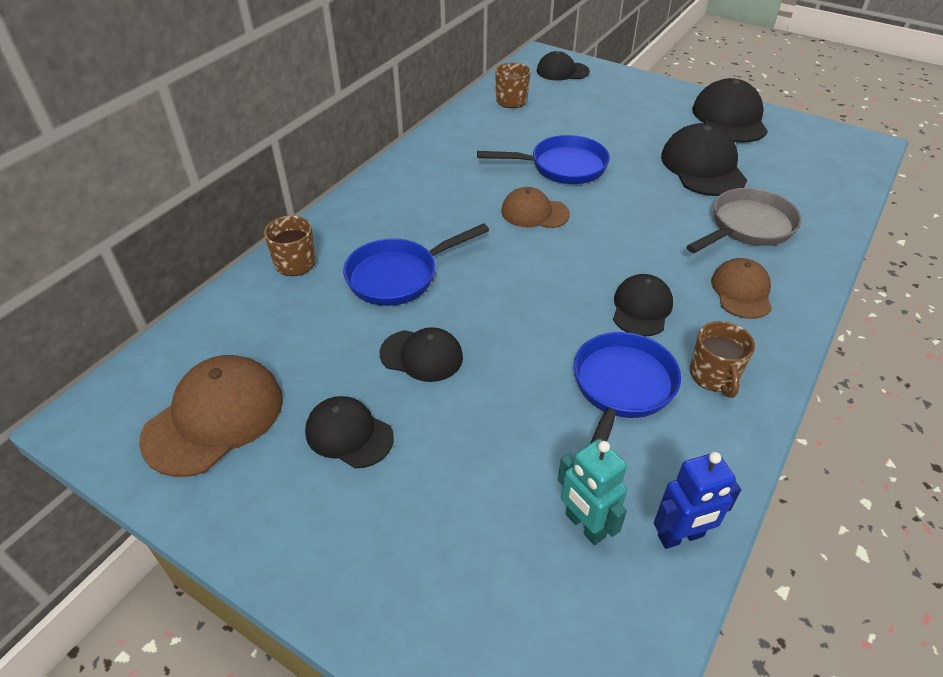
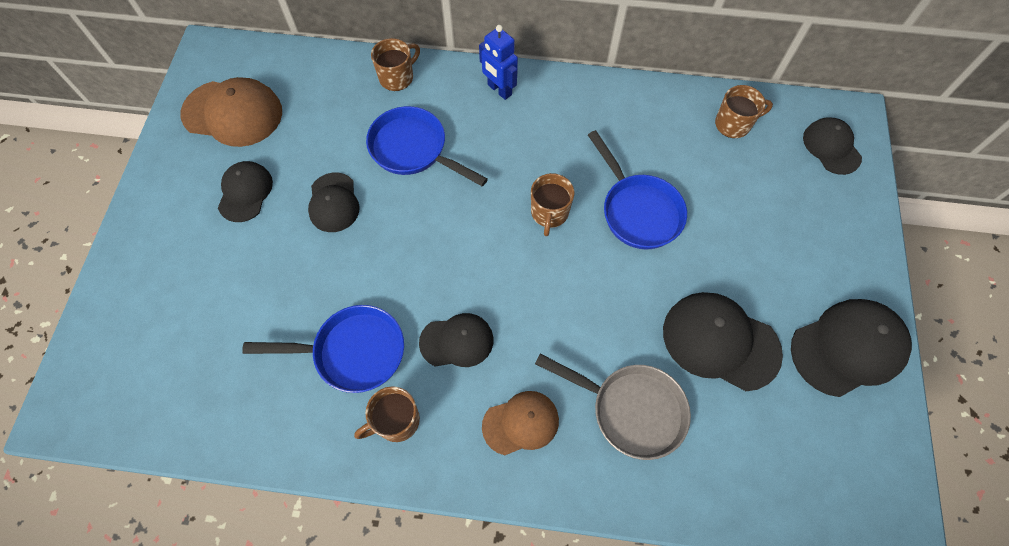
camera: 65 degrees right, 20 degrees up
(534, 212) = (549, 213): brown cap -> brown mug
(584, 525) = (215, 364): turquoise robot -> none
(681, 536) = (225, 431): blue robot -> blue robot (499, 90)
(703, 167) = (720, 341): black cap -> black cap turned 120 degrees counterclockwise

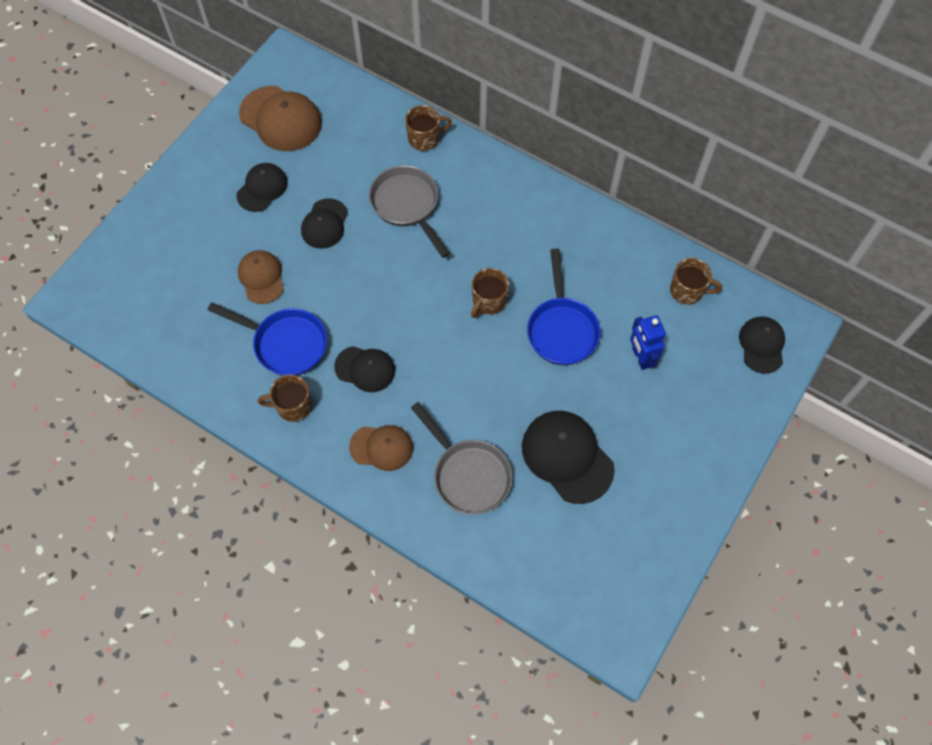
camera: 25 degrees right, 0 degrees up
(289, 289) = (261, 277): none -> brown cap
(413, 150) = (407, 205): blue pan -> grey pan
(499, 90) = (503, 182): blue robot -> blue robot (640, 357)
(848, 348) = (667, 506): black cap -> none

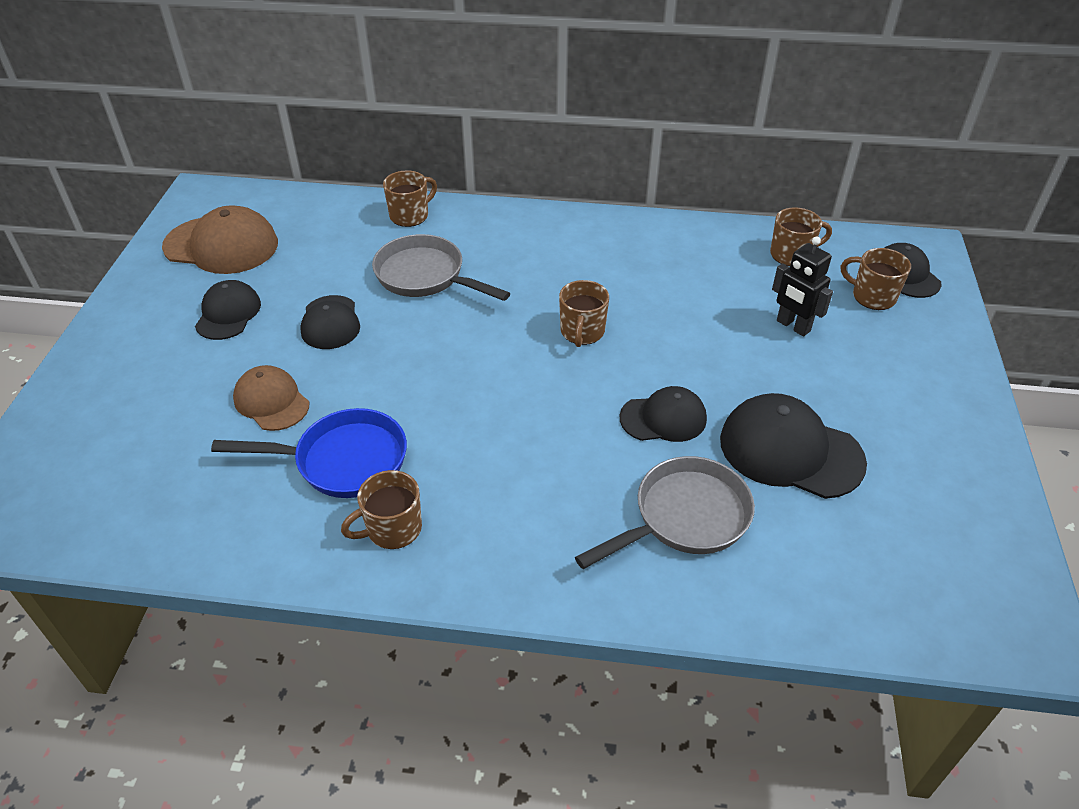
camera: 25 degrees left, 20 degrees down
(365, 369) = (470, 450): black cap -> black cap (663, 418)
(381, 447) = (547, 531): brown cap -> none
(468, 474) = (684, 517): grey pan -> grey pan turned 60 degrees counterclockwise
(562, 329) = (685, 329): blue pan -> none
(640, 357) = (793, 326): blue robot -> black robot
(719, 355) = (872, 296): none -> brown mug

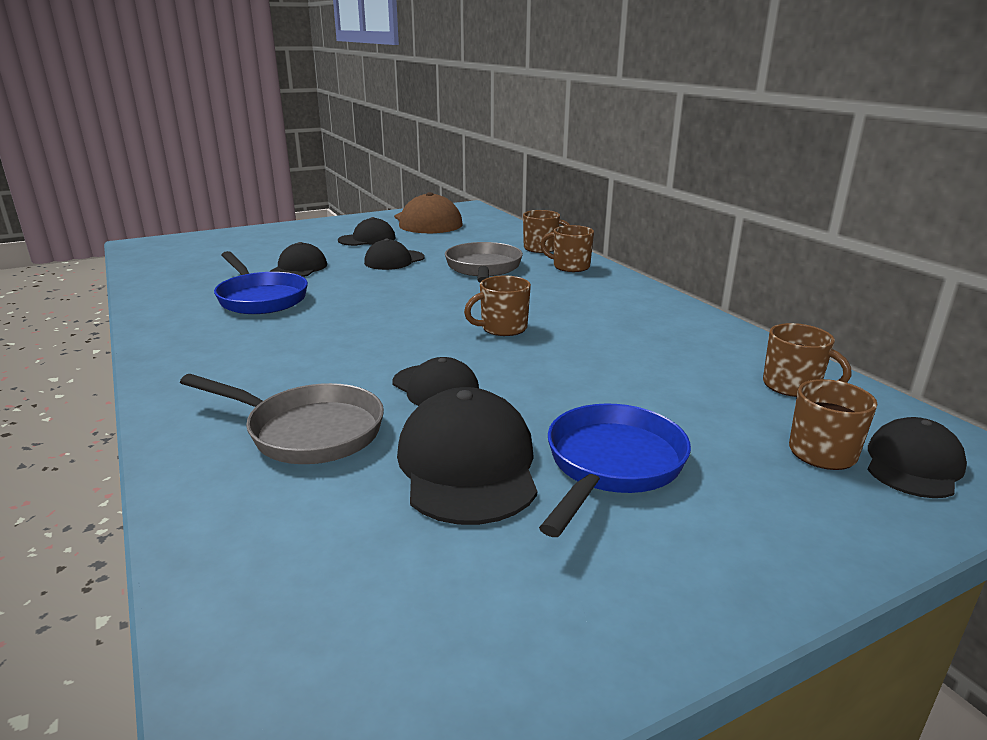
camera: 55 degrees right, 20 degrees down
(271, 401) = (299, 268): brown cap -> black cap
(392, 529) = (203, 328): brown mug -> brown mug (570, 266)
(793, 326) = (674, 416): black robot -> none
(833, 387) = (611, 465): none -> blue pan

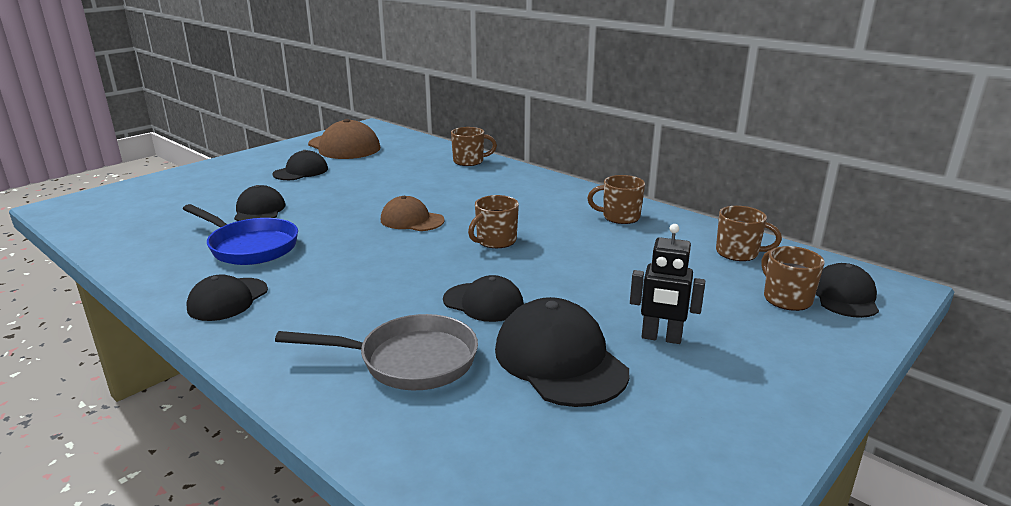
camera: 20 degrees left, 0 degrees up
(394, 260) = (346, 190): black cap -> black cap (228, 299)
(433, 296) = (412, 220): none -> brown cap
(483, 268) = (434, 187): grey pan -> none
(570, 266) = (506, 176): brown mug -> brown mug (619, 217)
(611, 465) = (661, 338): blue pan -> black robot

